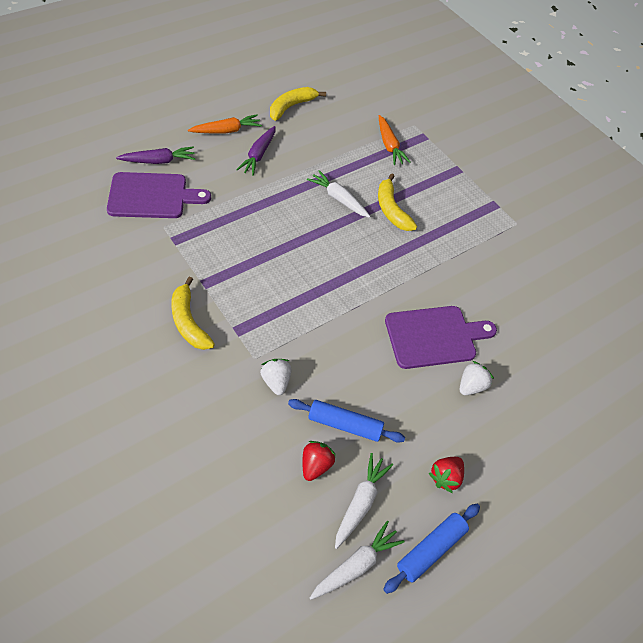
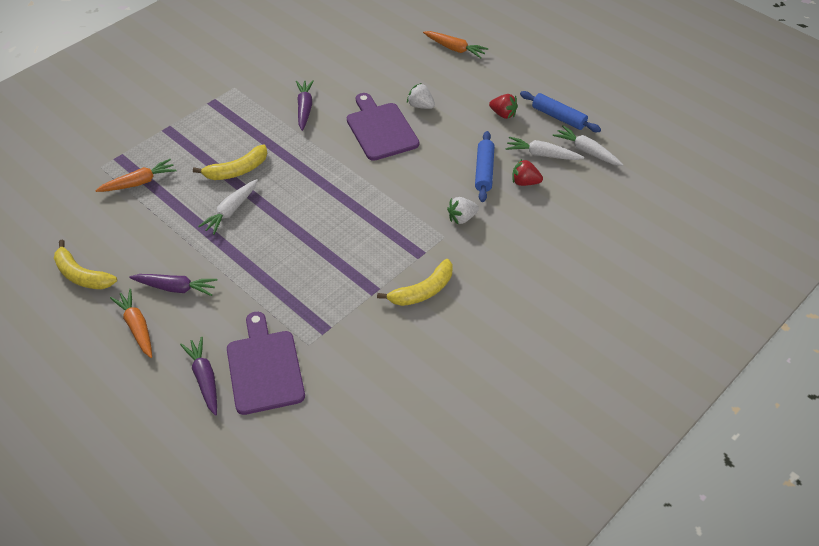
camera: 95 degrees left, 5 degrees down
(477, 275) = (304, 108): none -> purple carrot
(585, 454) = (454, 49): none -> orange carrot

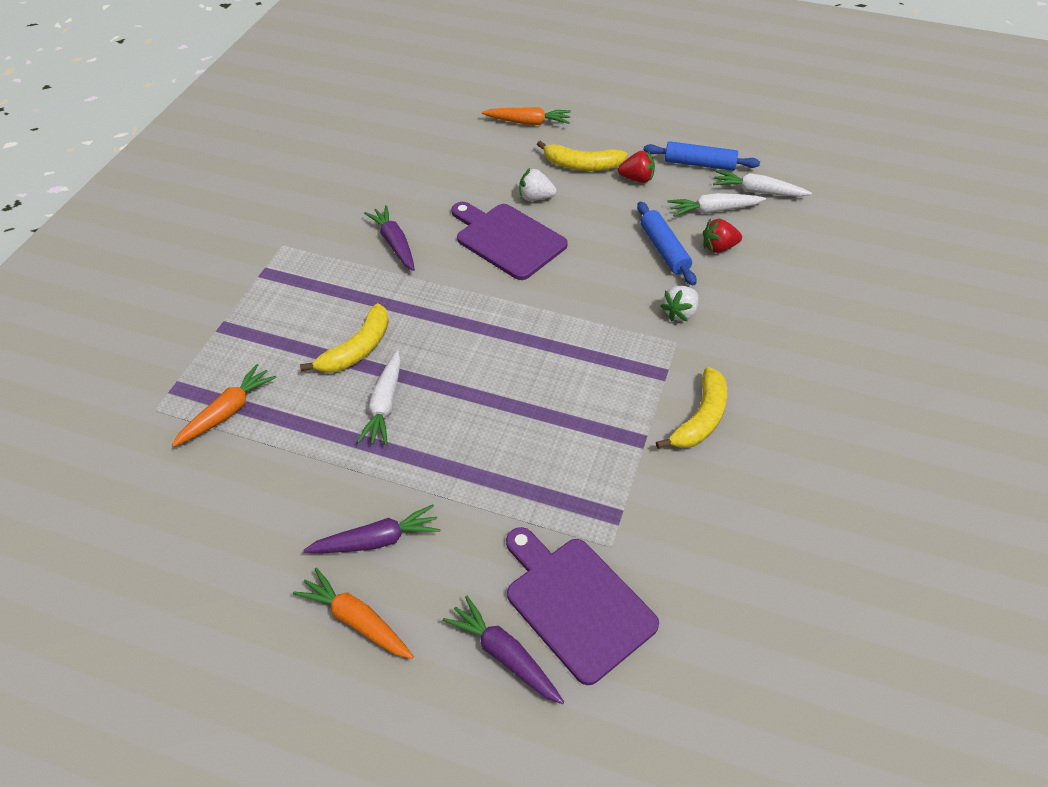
camera: 25 degrees left, 0 degrees up
(82, 275) = (223, 576): yellow banana -> yellow banana (582, 165)

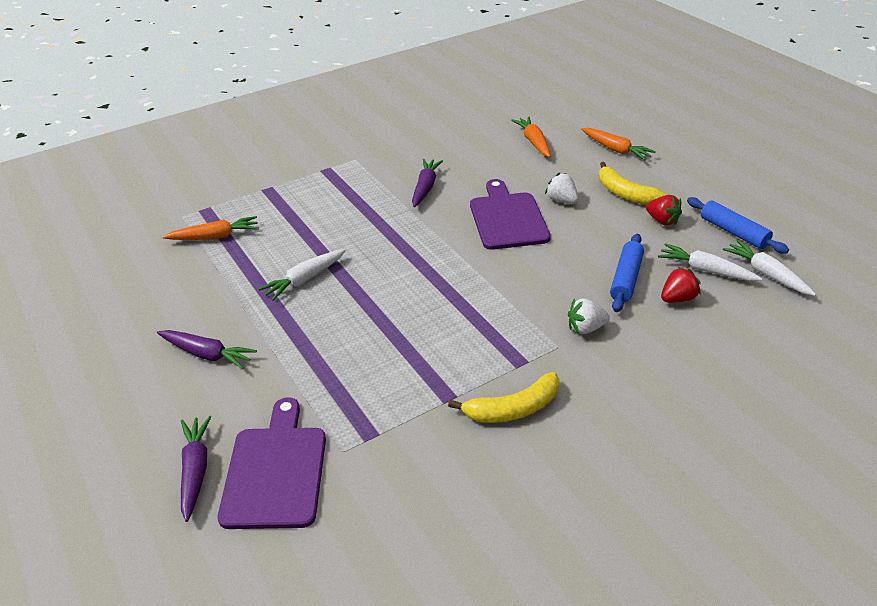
camera: 40 degrees right, 10 degrees down
(356, 620) = (143, 392): orange carrot -> orange carrot (533, 142)
(357, 349) = (327, 239): yellow banana -> none
(718, 247) = (677, 298): red strawberry -> red strawberry turned 120 degrees clockwise

